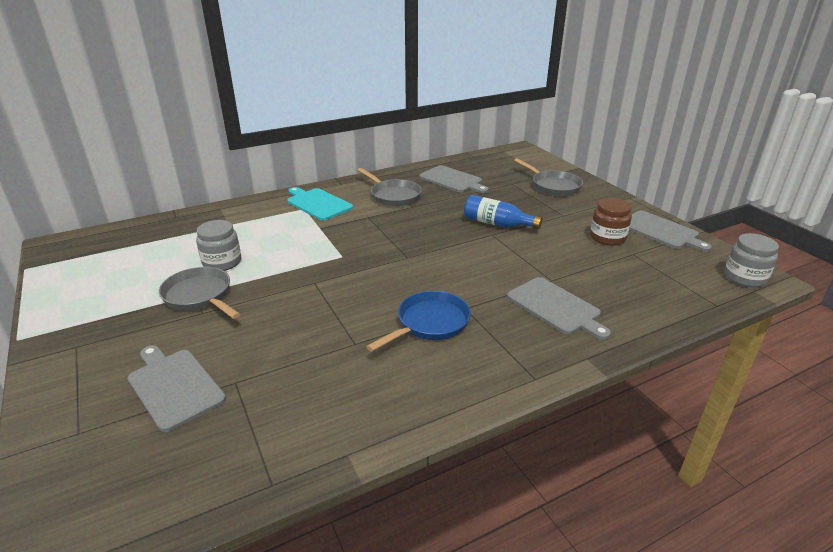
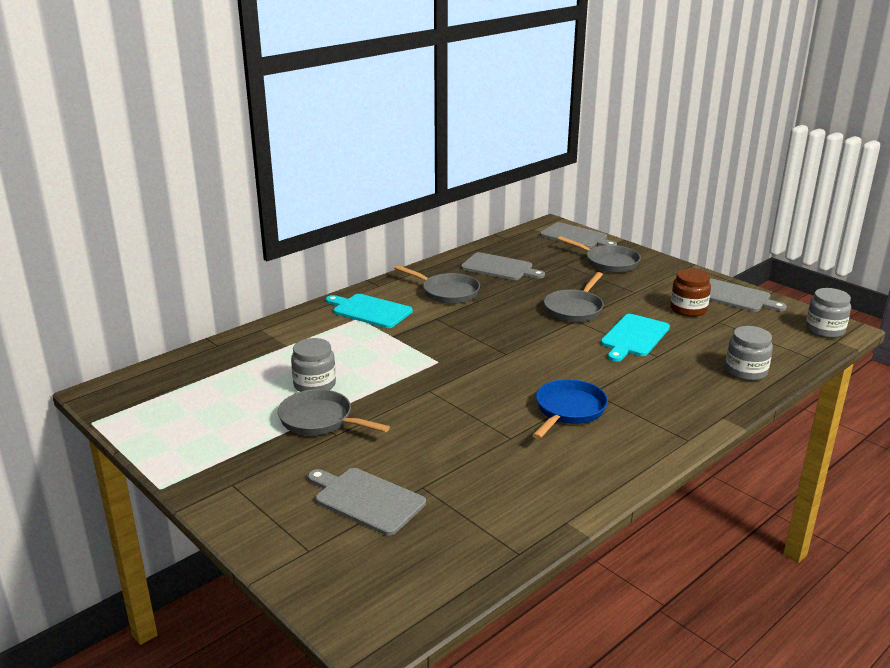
camera: 15 degrees left, 5 degrees down
(497, 224) = (574, 309): blue bottle -> grey pan
(538, 258) = (634, 337): none -> turquoise cutting board
(556, 307) = (674, 379): grey cutting board -> grey cutting board (576, 237)
(637, 310) = (746, 371): none -> grey jar

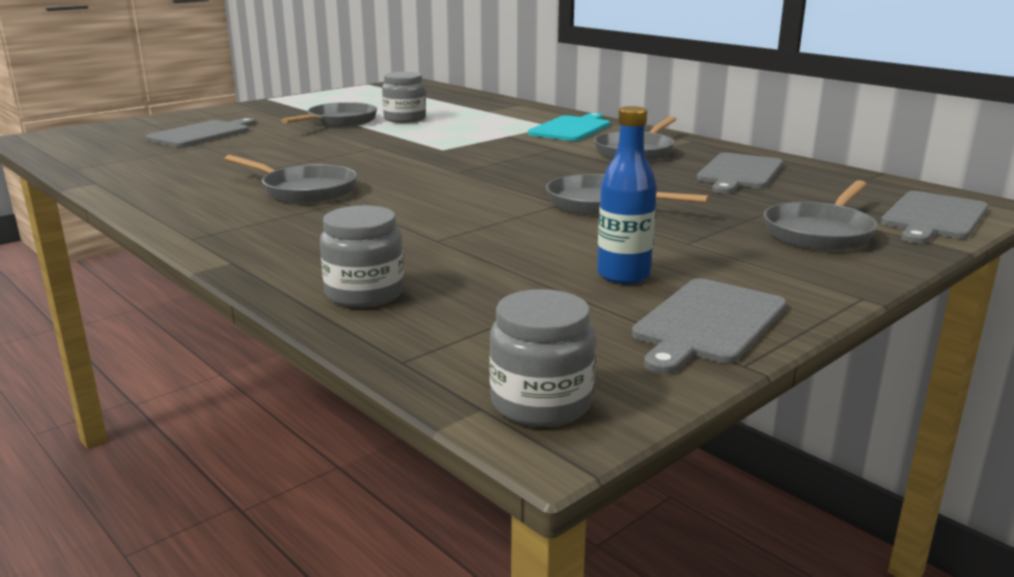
camera: 90 degrees right, 5 degrees down
(568, 410) = (305, 190): blue pan -> grey pan
(634, 337) = (503, 231): turquoise cutting board -> none
(688, 309) = (623, 275): brown jar -> blue bottle

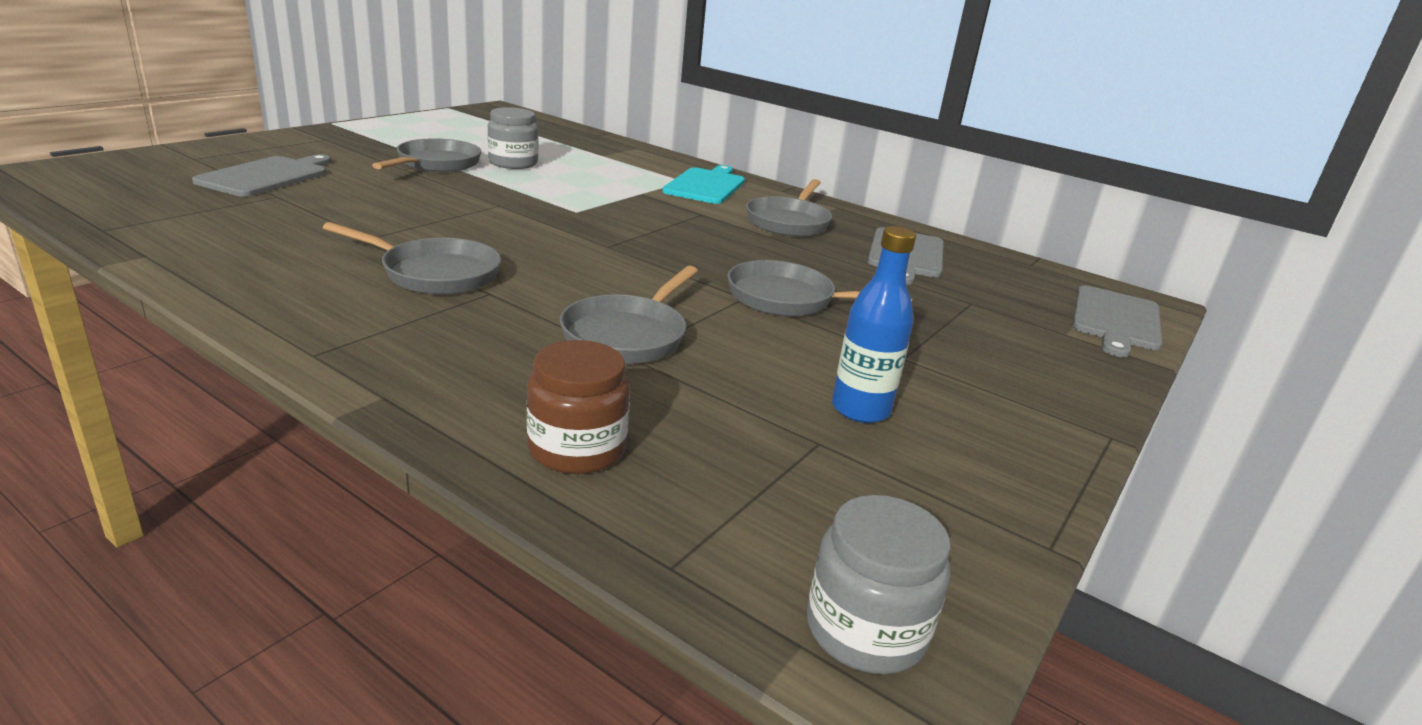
camera: 15 degrees left, 5 degrees up
(364, 293) = (577, 448): grey jar -> brown jar
(708, 323) = (983, 483): grey cutting board -> none
(820, 233) = (1025, 342): grey pan -> grey pan (628, 335)

